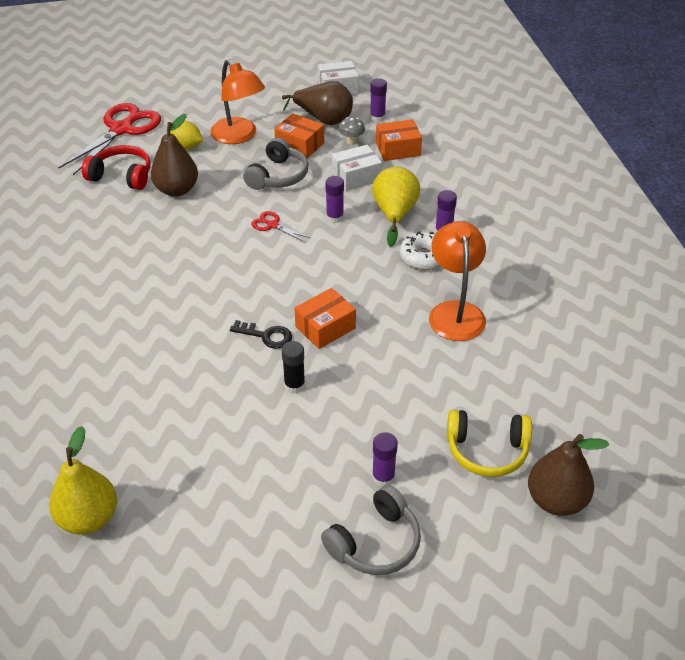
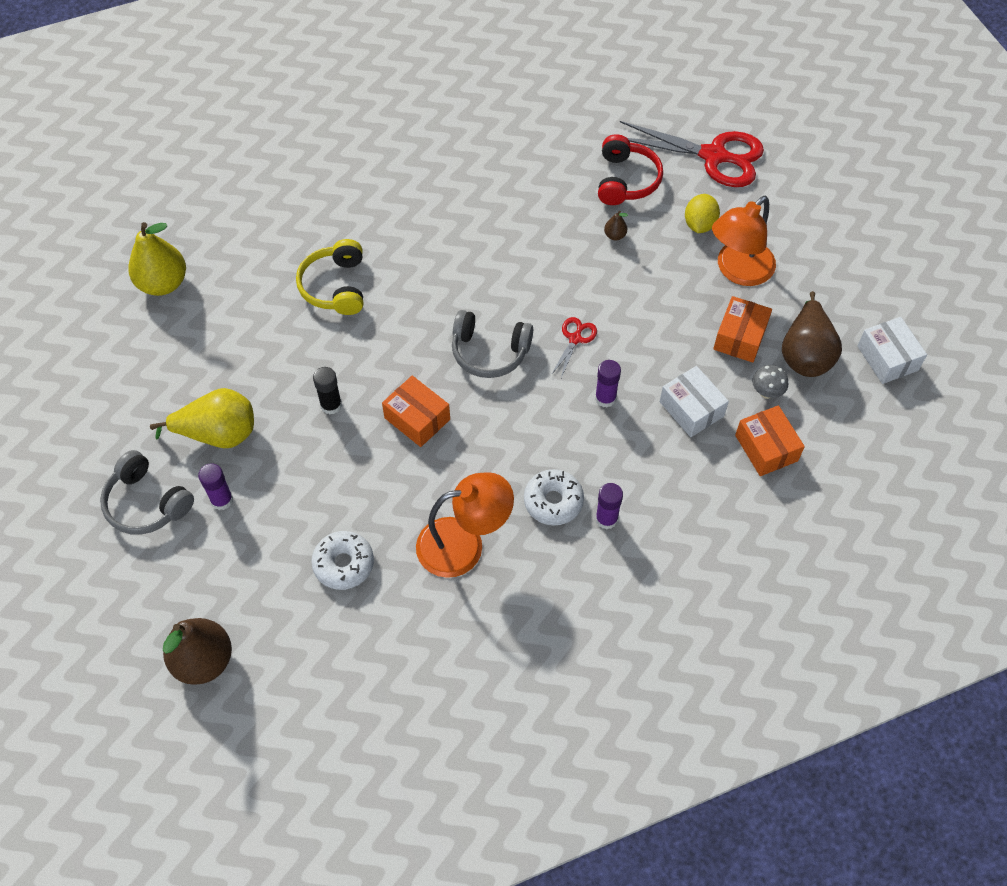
camera: 80 degrees right, 15 degrees up
(177, 190) = (615, 235): brown pear -> brown pear, size x0.43
(266, 336) = (396, 368): black key -> none
(278, 176) = (669, 326): grey headphones -> grey headphones (489, 352)
(377, 117) = (833, 414): purple glue stick -> none
(394, 214) = (627, 461): yellow pear -> yellow pear (218, 434)
(465, 390) = (343, 564): none -> white donut
(487, 450) = (262, 591): yellow headphones -> yellow headphones (335, 286)

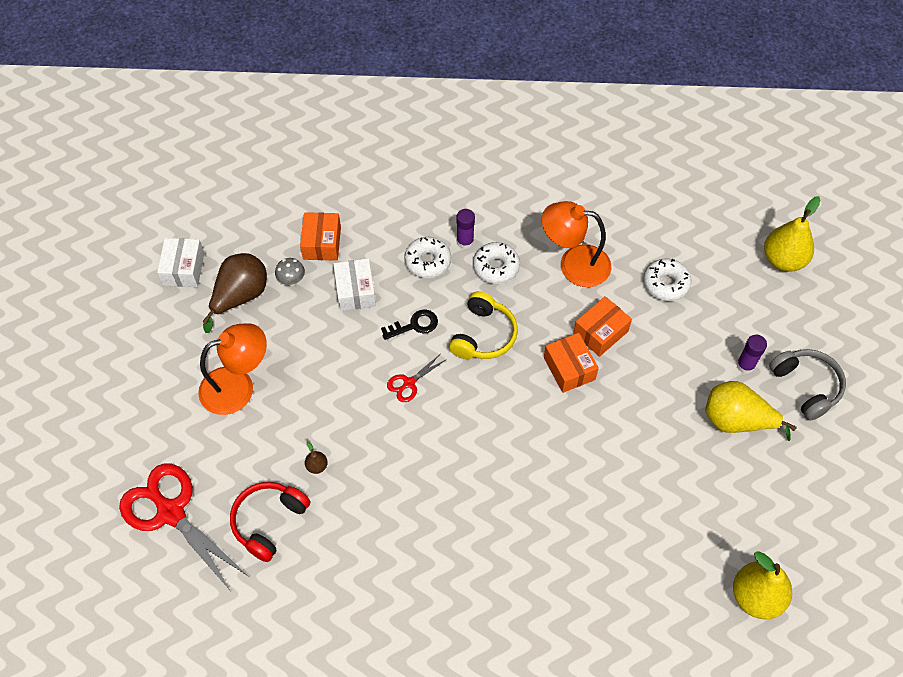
camera: 155 degrees left, 0 degrees up
(203, 661) = (783, 260): brown pear -> yellow pear
(331, 405) = (635, 408): black glue stick -> none
(335, 286) = (592, 522): yellow headphones -> yellow headphones (483, 335)
(489, 352) = (485, 401): grey headphones -> none
(605, 398) = (414, 325): purple glue stick -> black key
(634, 475) = (428, 262): none -> white donut
(699, 224) = (237, 445): yellow lemon -> none
(740, 337) = (279, 330): orange box -> orange box (600, 332)

